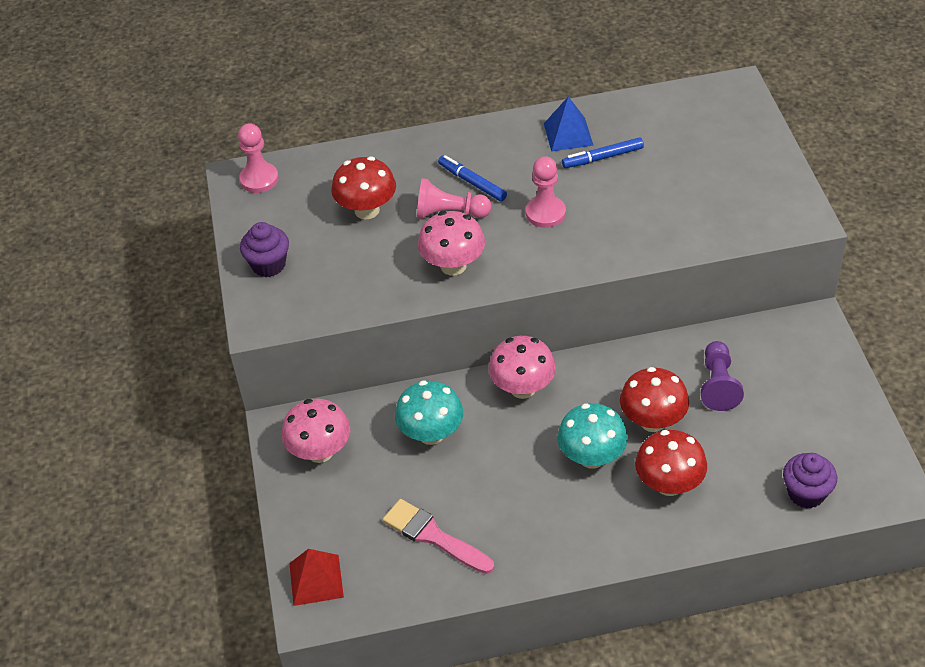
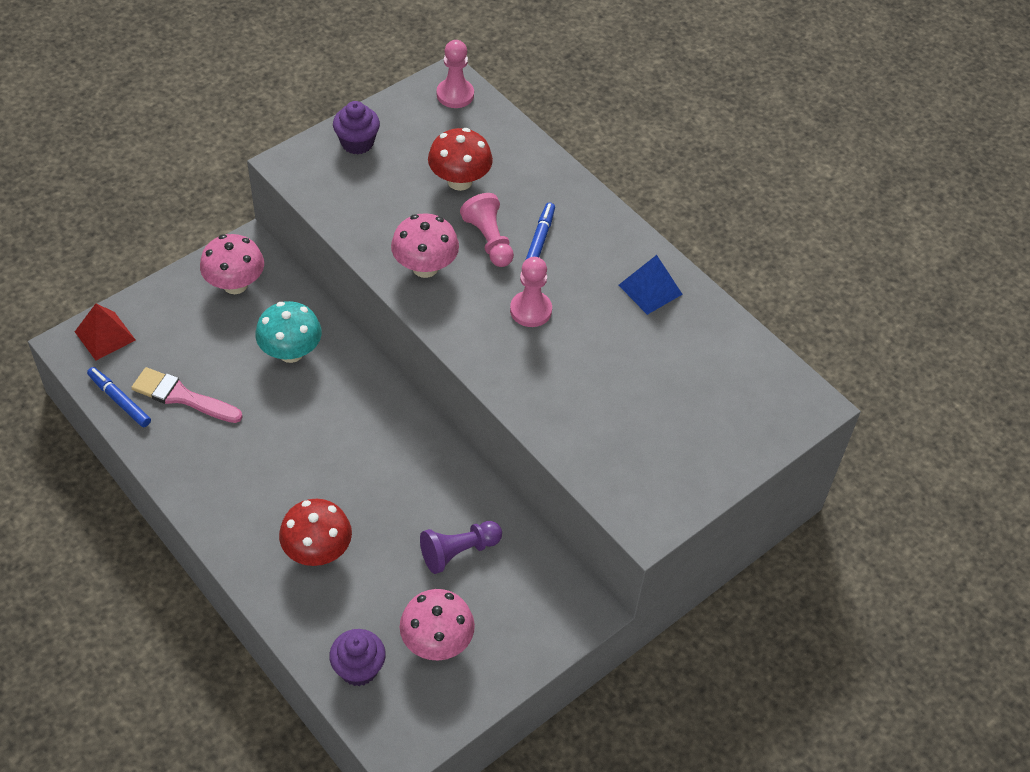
camera: 55 degrees right, 5 degrees up
(433, 536) = (182, 397): pink brush -> pink brush turned 75 degrees counterclockwise
(522, 388) = (375, 398): pink mushroom -> pink mushroom (437, 642)
(592, 457) = (321, 480): turquoise mushroom -> none
(603, 158) = (634, 328): blue marker -> blue marker (119, 400)
(653, 421) = (386, 513): red mushroom -> none

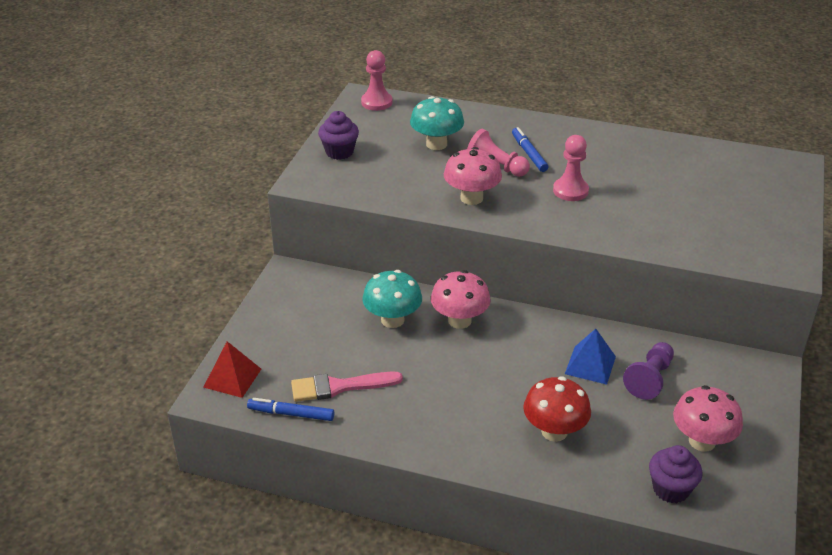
camera: 30 degrees left, 15 degrees down
(235, 284) = (303, 299): pink mushroom -> pink mushroom (459, 320)
(459, 181) = (436, 144): red mushroom -> turquoise mushroom
(650, 289) = (629, 149): blue pyramid -> blue pyramid (590, 365)

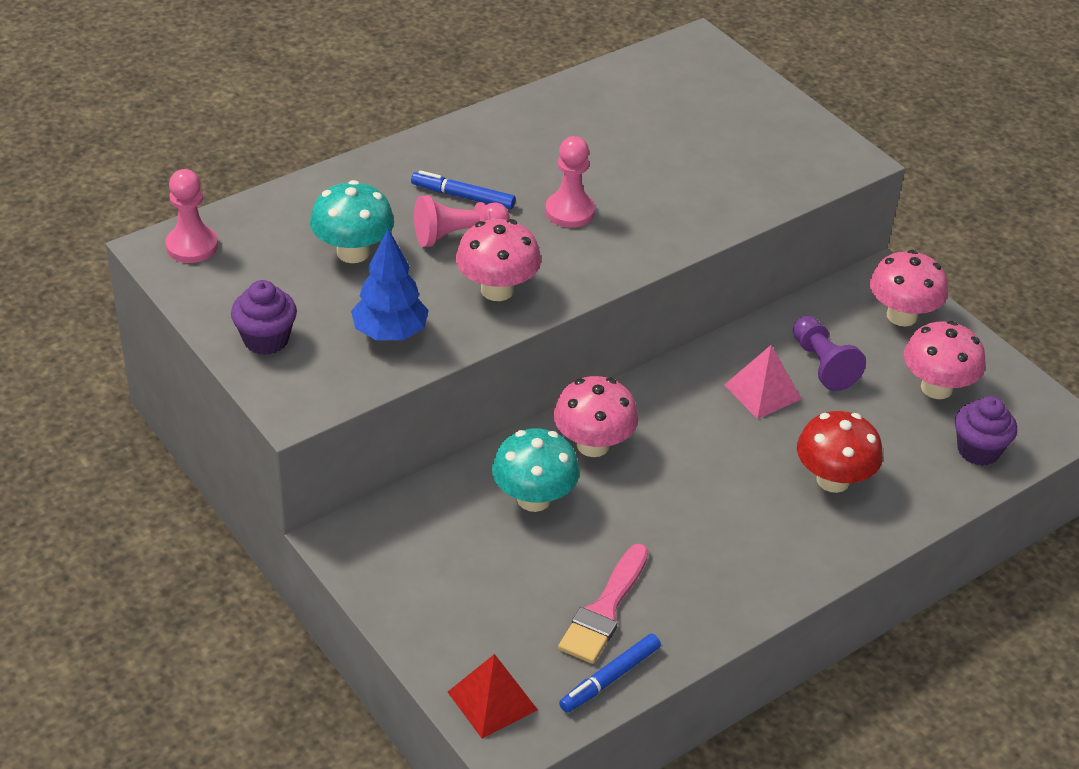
camera: 55 degrees left, 5 degrees up
(392, 183) = (390, 333): none -> blue tree
(590, 365) = (762, 391): blue pyramid -> pink pyramid
(746, 393) = (901, 316): none -> pink mushroom

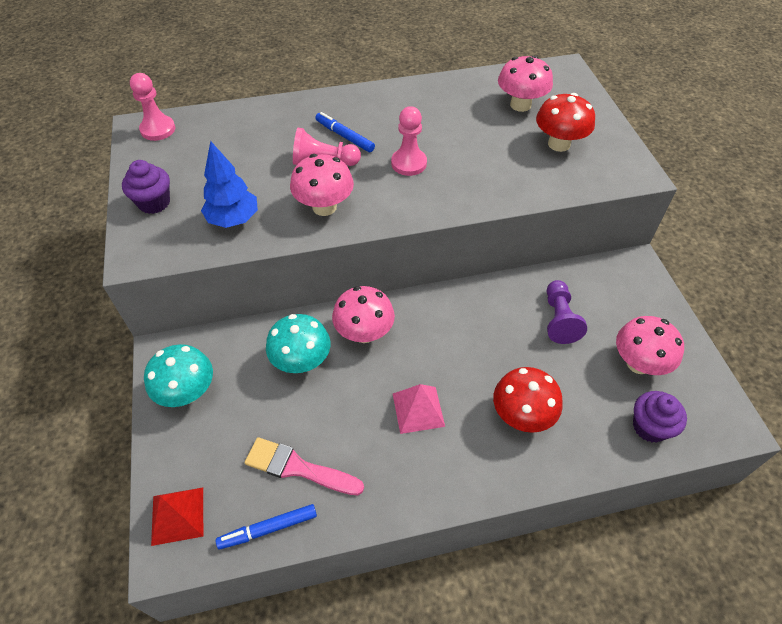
camera: 25 degrees right, 10 degrees up
(353, 252) = (250, 157): turquoise mushroom -> turquoise mushroom (187, 392)
(604, 610) = (298, 468): pink brush -> pink brush turned 60 degrees clockwise
(742, 145) = (559, 144): none -> red mushroom
(762, 391) = (504, 328): pink pyramid -> pink pyramid (418, 409)
(901, 316) = (637, 298): pink mushroom -> pink mushroom (520, 105)

